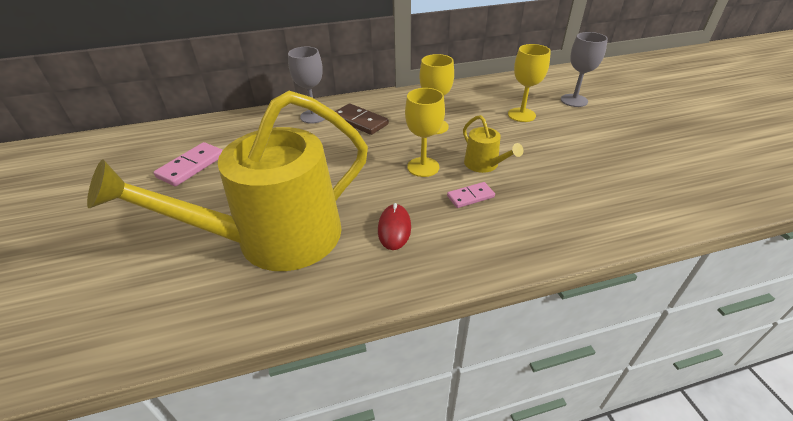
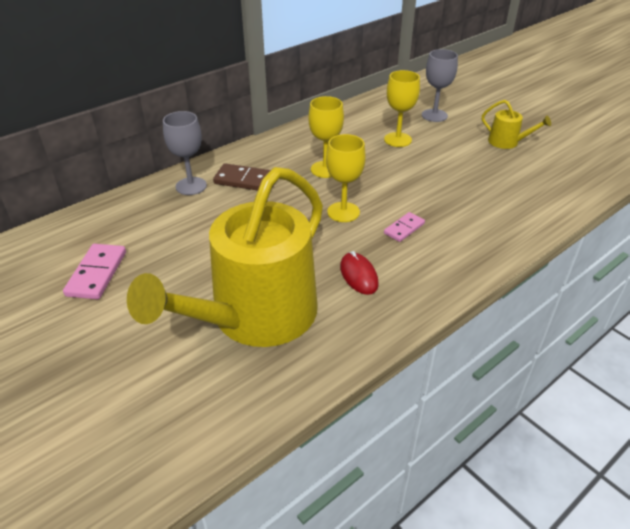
camera: 25 degrees left, 0 degrees up
(484, 165) = (396, 196): yellow watering can -> yellow watering can (507, 142)

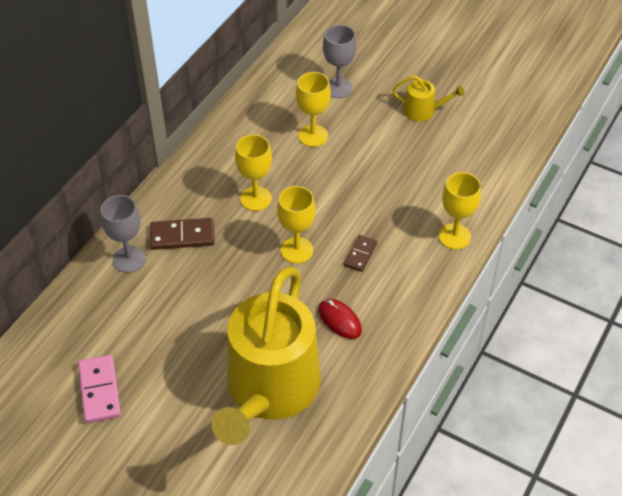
camera: 20 degrees left, 10 degrees up
(404, 228) = (360, 254): pink domino -> brown domino
(507, 236) = (454, 236): none -> yellow goblet

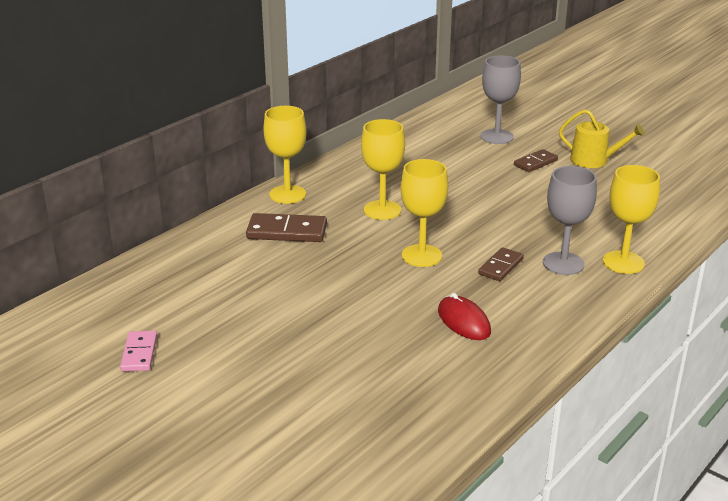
camera: 10 degrees right, 20 degrees down
(100, 390) = (139, 353): pink domino -> pink domino, size x0.63
(129, 259) = (218, 244): grey goblet -> grey goblet (563, 263)
(269, 390) = (357, 377): yellow watering can -> none
(313, 136) = (460, 168): yellow goblet -> yellow goblet (287, 194)
(375, 120) = (535, 163): none -> brown domino

